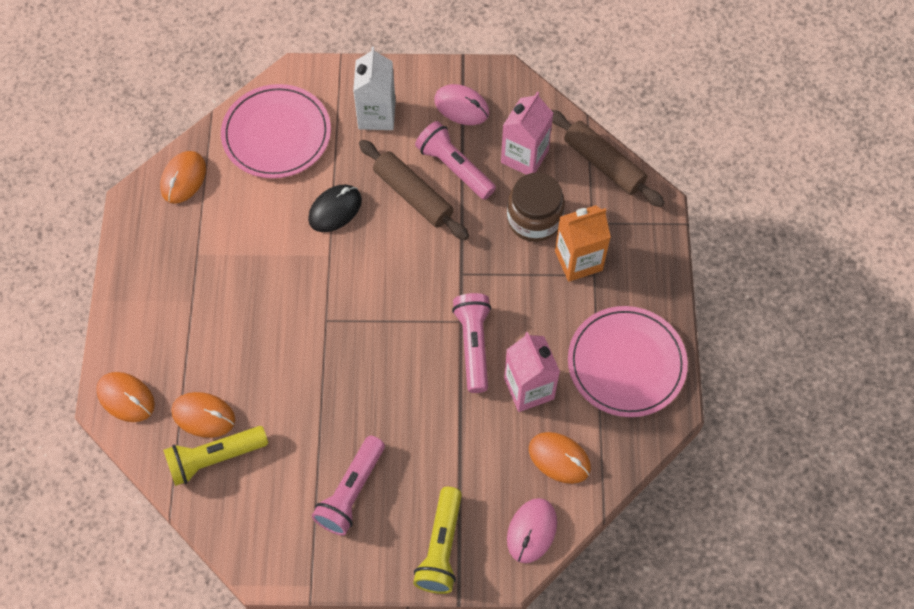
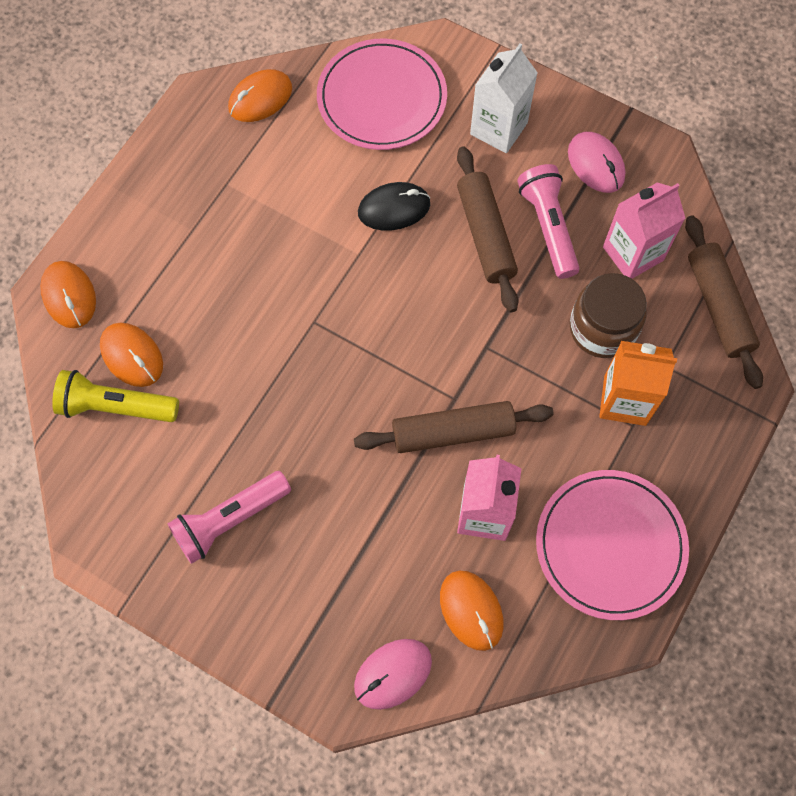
camera: 30 degrees right, 5 degrees up
(441, 548) = (285, 635): yellow flashlight -> none
(473, 345) = (453, 432): pink flashlight -> brown rolling pin

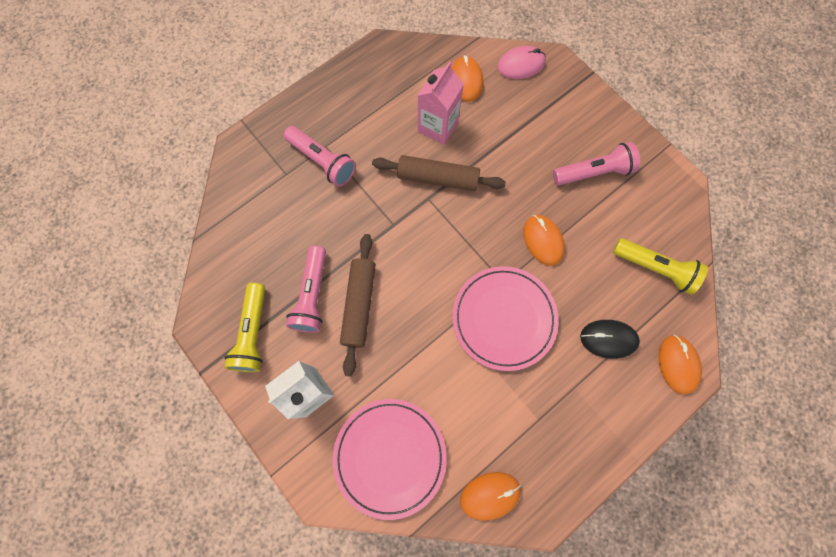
camera: 160 degrees left, 5 degrees up
(132, 356) = (638, 301): orange mouse -> orange mouse (543, 240)
(394, 208) = (417, 350): black mouse -> black mouse (608, 339)
(595, 164) = (253, 333): pink mouse -> yellow flashlight
(602, 328) = (312, 210): brown jar -> none
(610, 545) = (373, 87): pink plate -> pink plate (504, 318)
(625, 400) = (322, 161): orange carton -> pink flashlight
(633, 253) = (264, 254): pink carton -> none
(718, 306) = (230, 199): brown rolling pin -> none

